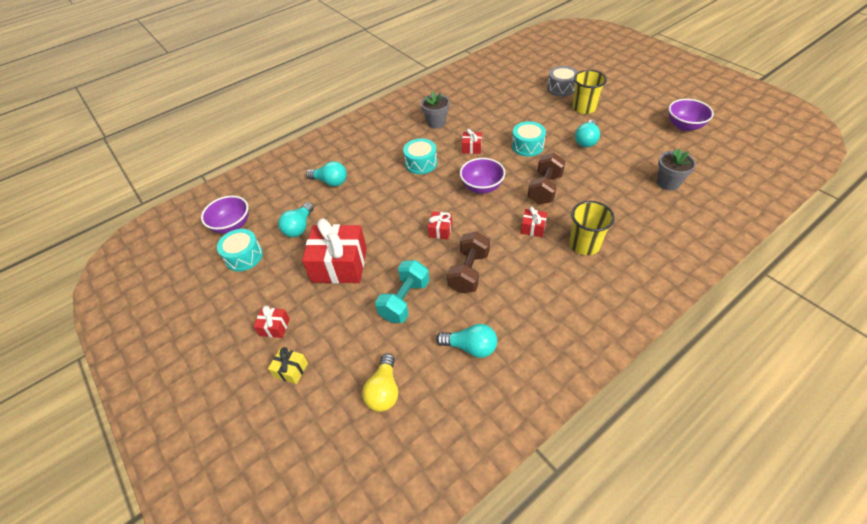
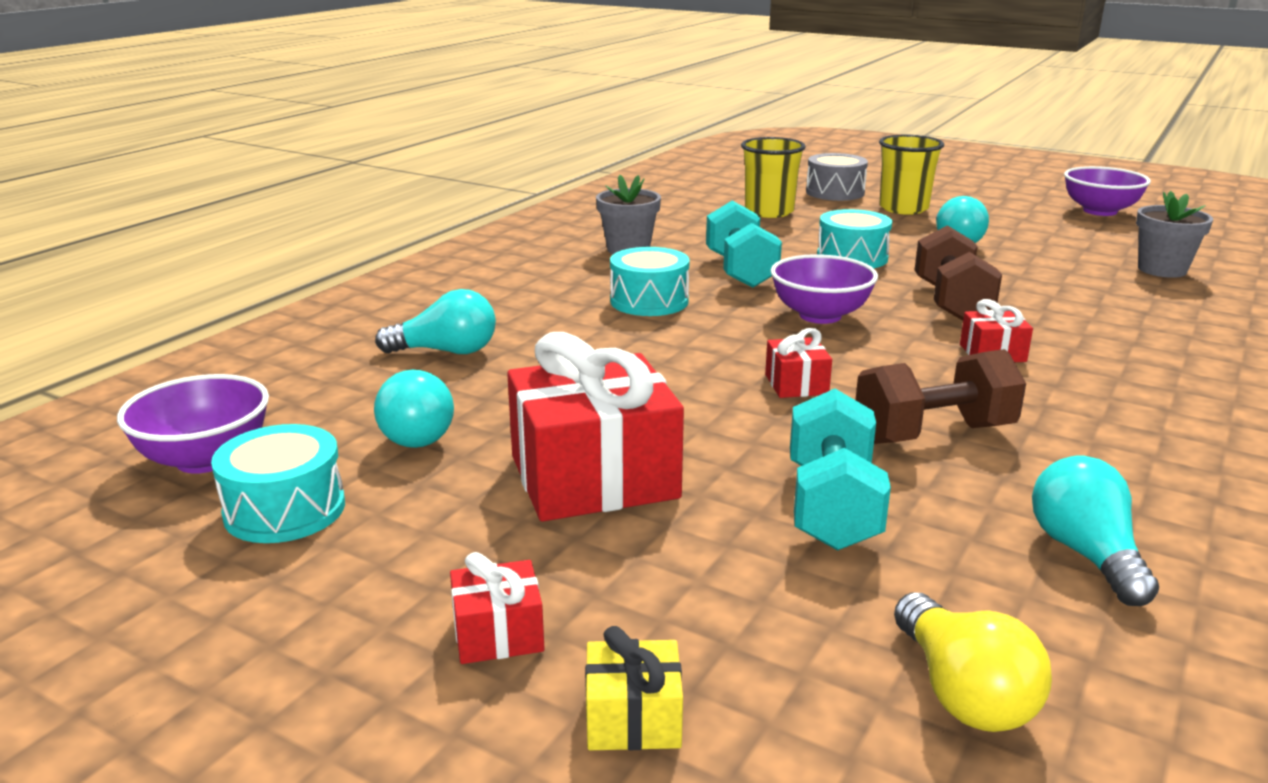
camera: 25 degrees left, 25 degrees down
(469, 272) = (933, 434): brown dumbbell -> brown dumbbell turned 75 degrees clockwise
(471, 148) = (740, 271): red gift -> turquoise dumbbell
(471, 347) = (1085, 554): turquoise light bulb -> turquoise light bulb turned 90 degrees counterclockwise
(584, 244) = (1121, 359): yellow cup -> yellow cup (769, 211)

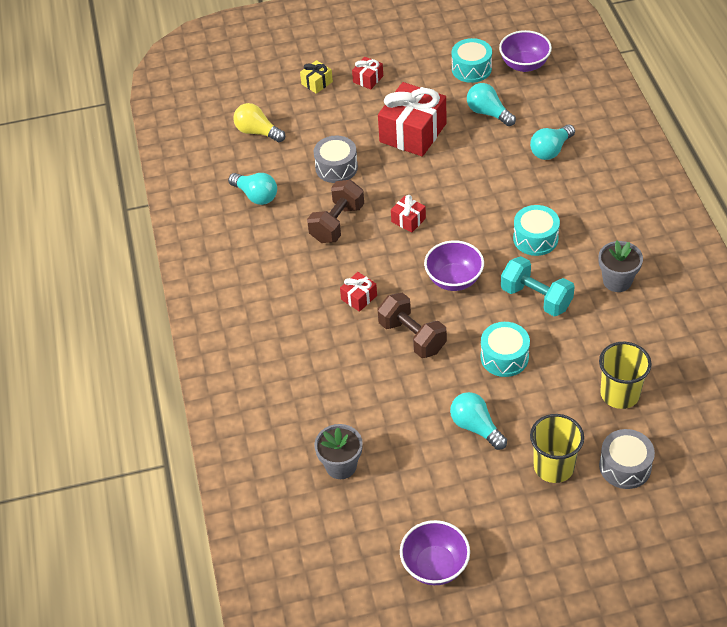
camera: 140 degrees right, 25 degrees up
(831, 507) = (336, 167): turquoise dumbbell -> grey drum

